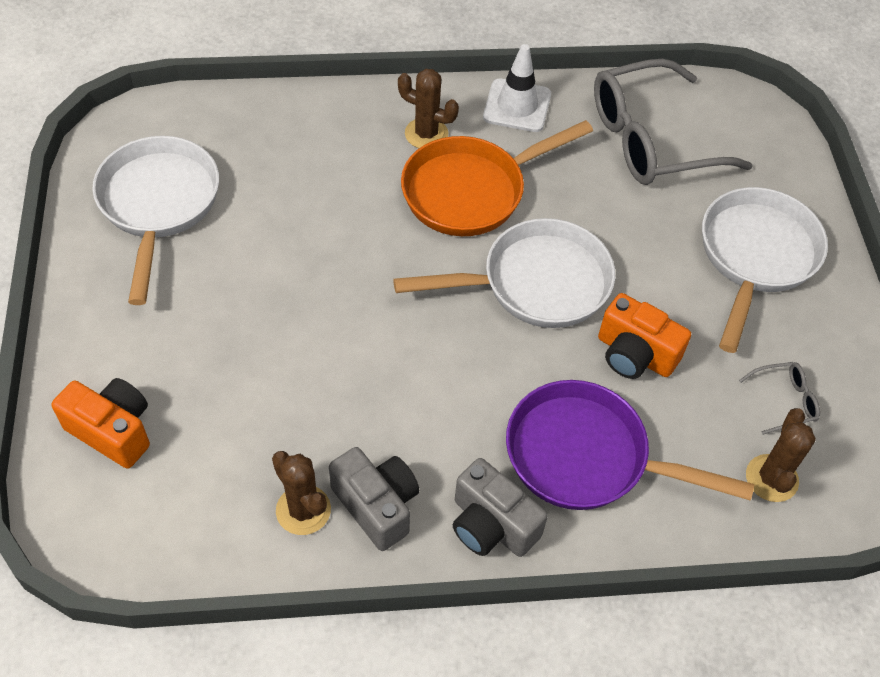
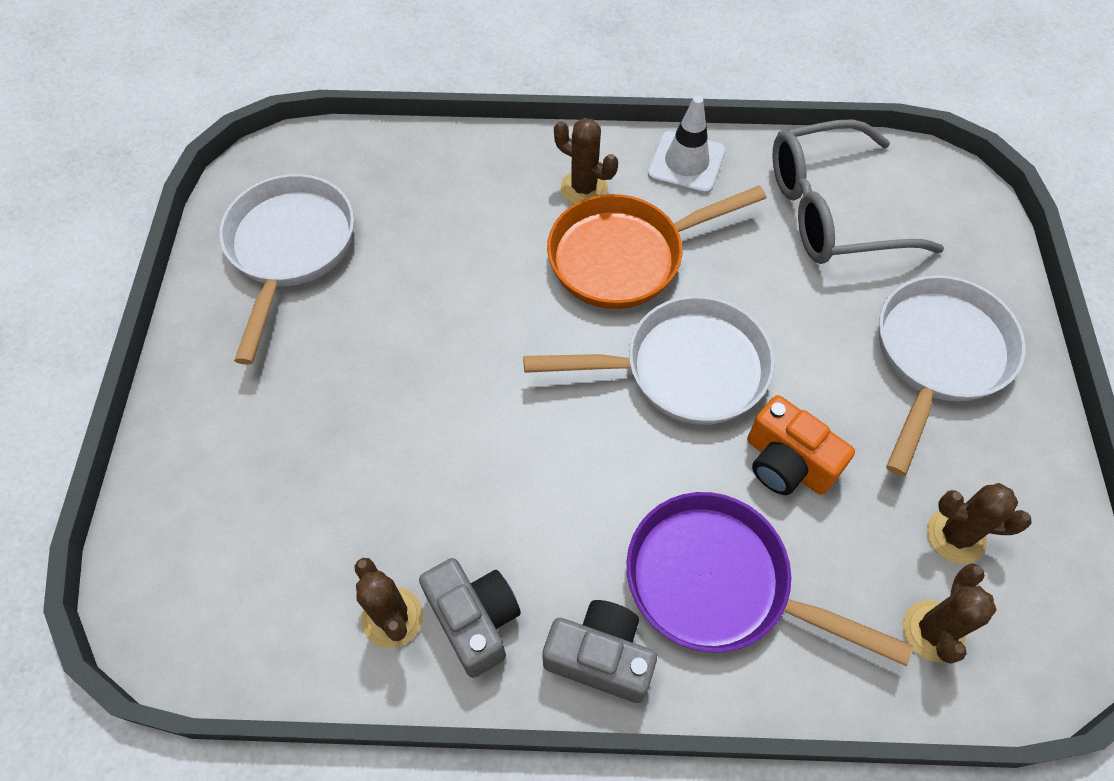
camera: 10 degrees right, 5 degrees up
(113, 431) = (202, 503): orange camera -> none
(491, 525) = (600, 657): grey camera -> grey camera turned 150 degrees clockwise
(783, 401) = (955, 536): grey glasses -> brown cactus

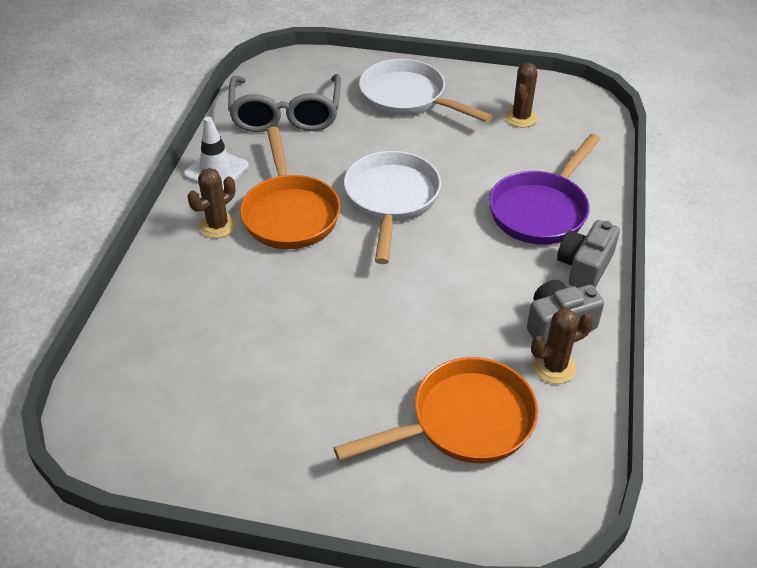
camera: 80 degrees left, 15 degrees down
(290, 249) = (208, 417): white pan -> none
(294, 508) = (463, 421): none -> orange pan
(787, 463) = (467, 169): orange camera -> none
(933, 631) = (574, 137): brown cactus -> none

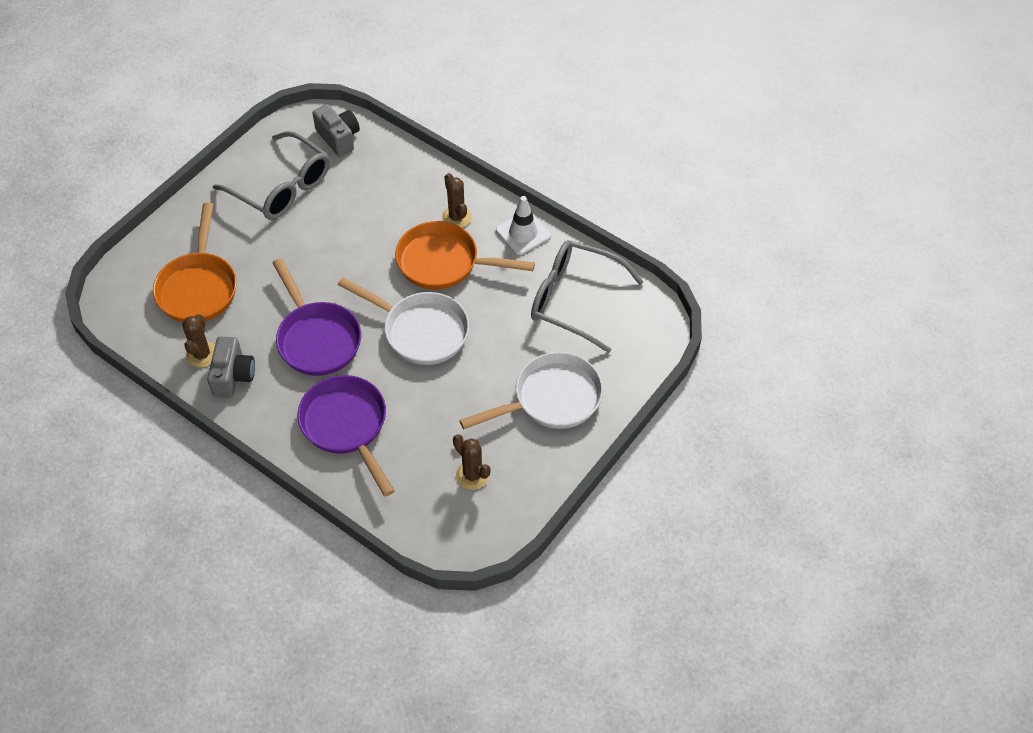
camera: 115 degrees right, 10 degrees up
(244, 412) = (281, 187): none -> grey glasses
(457, 274) = (317, 338): none -> purple pan
(584, 267) = (271, 421): grey camera -> grey camera (338, 138)

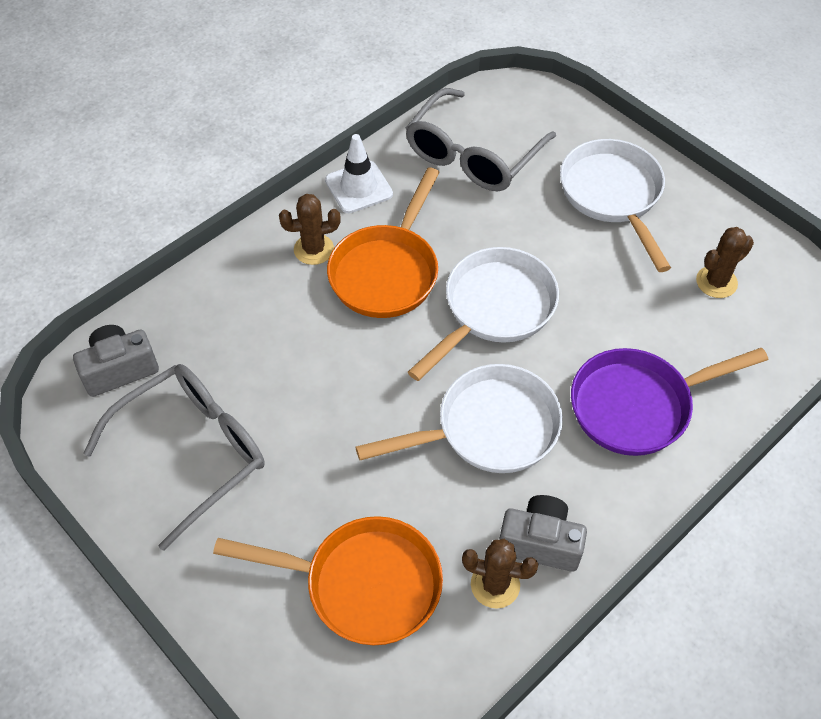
camera: 80 degrees left, 0 degrees up
(317, 338) = (488, 428): purple pan -> white pan

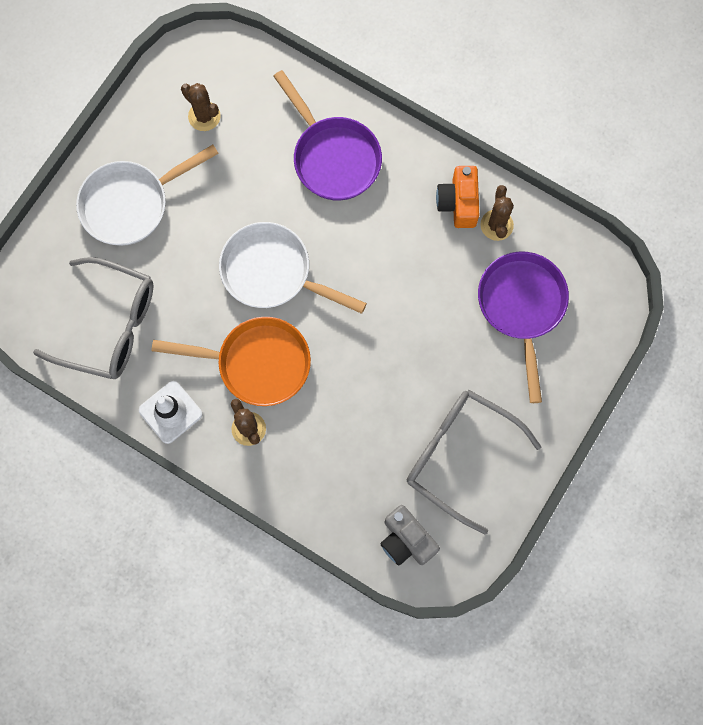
camera: 105 degrees left, 20 degrees up
(363, 584) = (522, 307): orange pan -> purple pan
(488, 428) = (381, 254): white pan -> none
(540, 542) = (458, 203): grey camera -> orange camera

